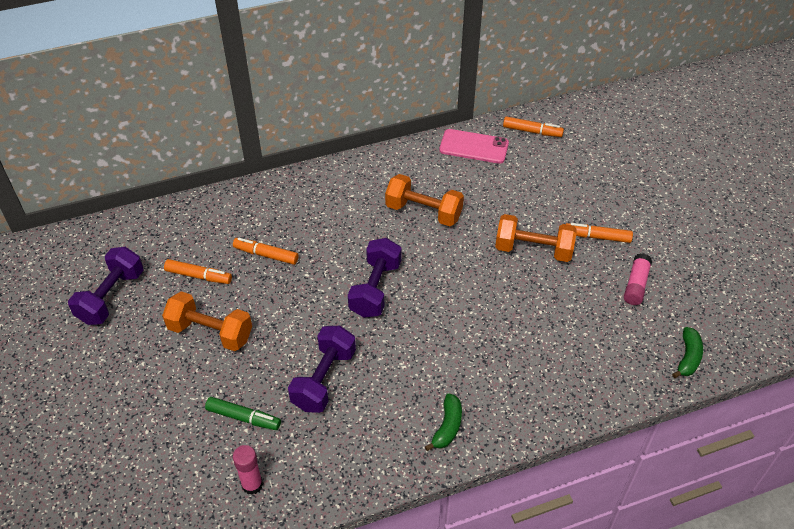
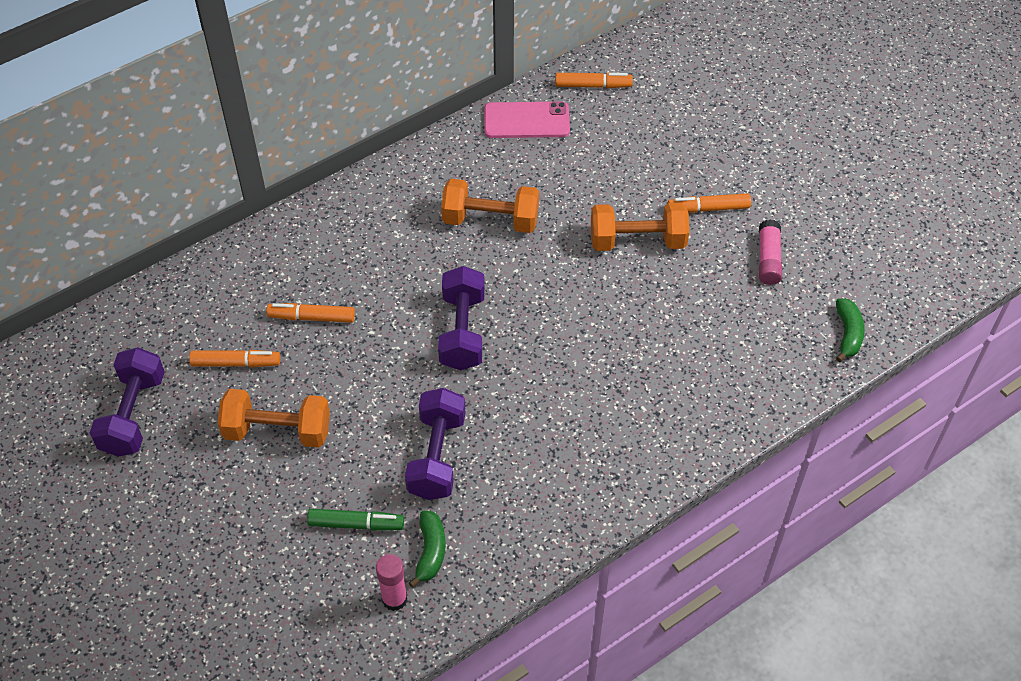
camera: 15 degrees left, 5 degrees up
(447, 426) = (599, 478): green banana -> green banana (430, 551)

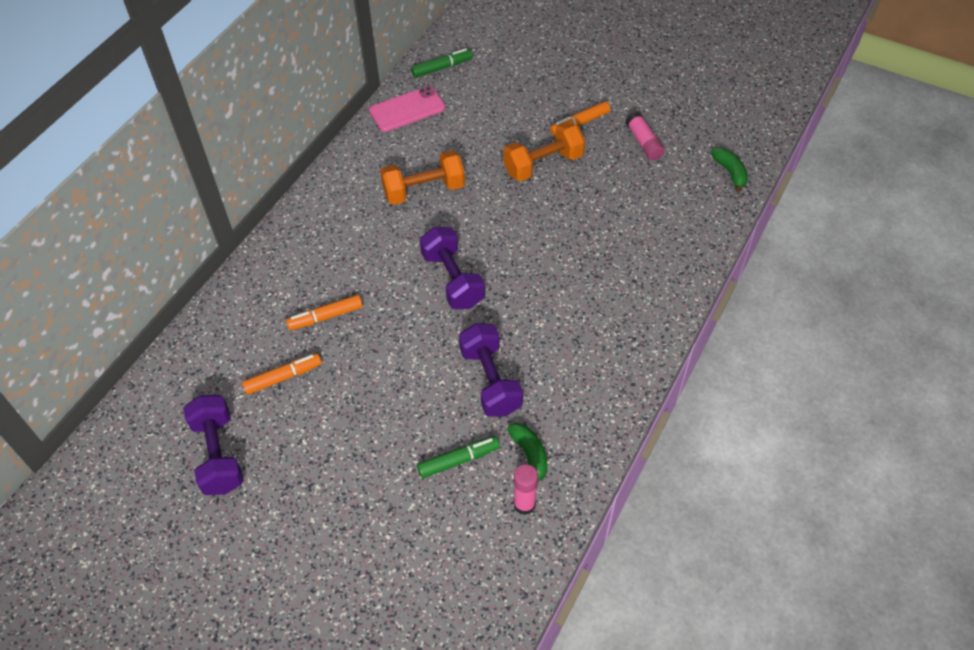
camera: 25 degrees left, 0 degrees up
(277, 431) = (350, 415): orange dumbbell -> none
(593, 85) = (442, 68): orange marker -> green marker

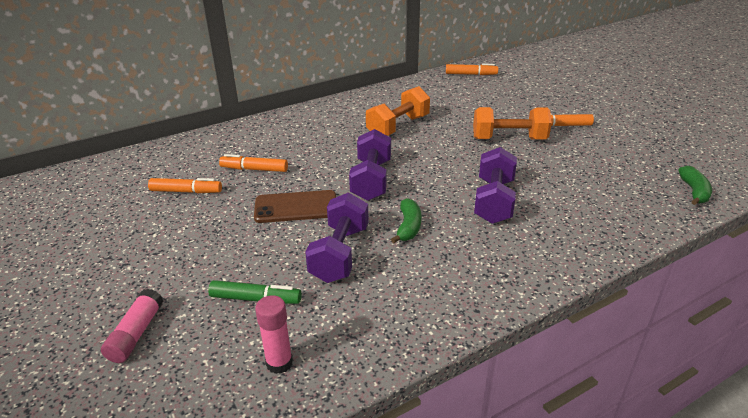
camera: 30 degrees right, 20 degrees down
(218, 454) = (90, 218): purple dumbbell -> purple dumbbell (494, 201)
(407, 109) = (426, 86): pink phone -> none
(409, 346) = (296, 207): none -> brown phone
(424, 190) = (398, 127): orange dumbbell -> orange dumbbell turned 60 degrees counterclockwise
(442, 68) = (471, 74): green marker -> orange marker
(530, 455) = (323, 324): green banana -> green banana (408, 227)
(643, 142) = (613, 150): pink glue stick -> pink glue stick (136, 334)

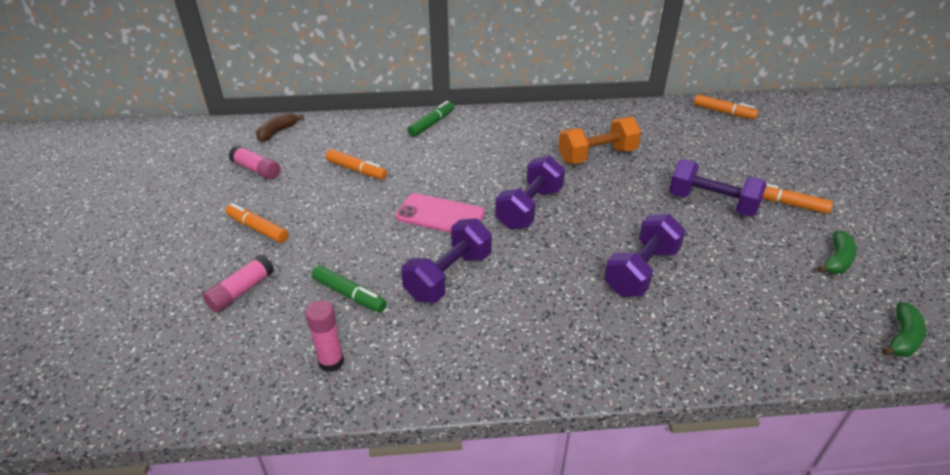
camera: 25 degrees right, 5 degrees up
(74, 179) = (277, 132): none -> brown banana
(74, 219) = (256, 170): none -> pink glue stick
(234, 136) = (431, 124): none -> green marker
(254, 169) = (428, 164): orange marker -> orange marker (257, 228)
(296, 207) = (440, 215): brown phone -> pink phone
(408, 227) = (532, 270): green banana -> green banana (837, 260)
(509, 139) = (711, 203): orange dumbbell -> purple dumbbell

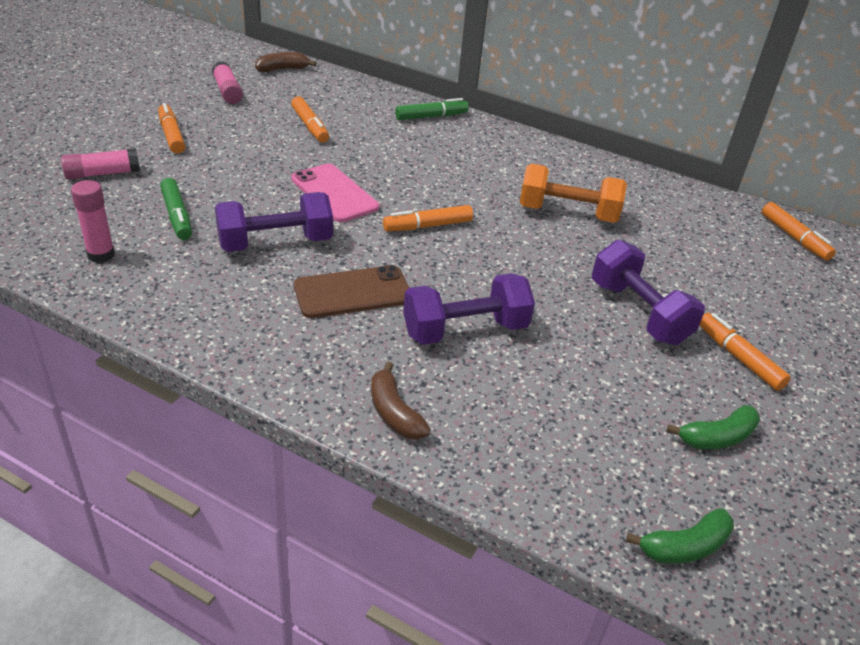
camera: 30 degrees right, 0 degrees up
(529, 208) = (427, 226): purple dumbbell -> orange marker
(545, 284) = (353, 292): none -> brown phone
(674, 356) = (394, 413): none -> brown banana

